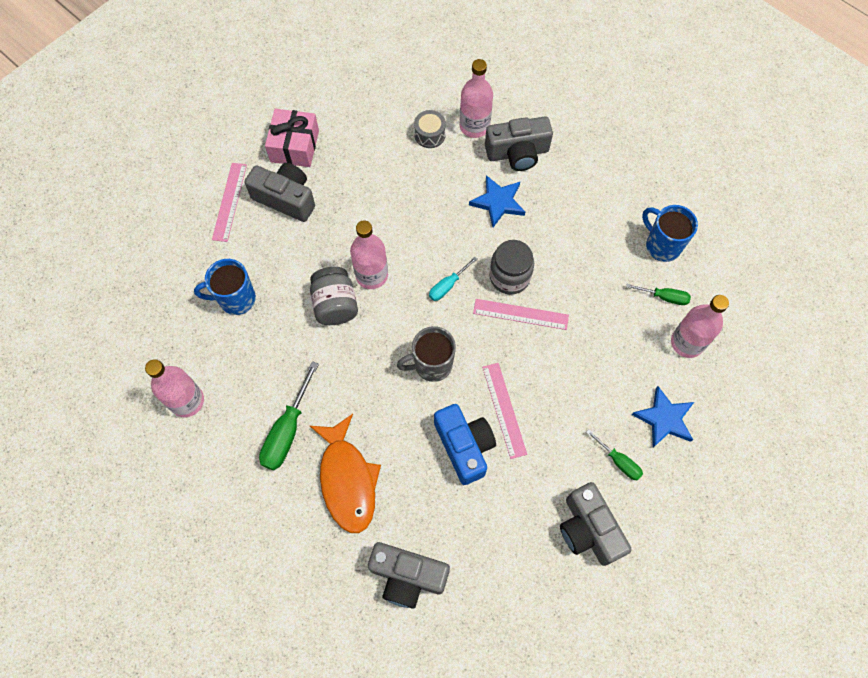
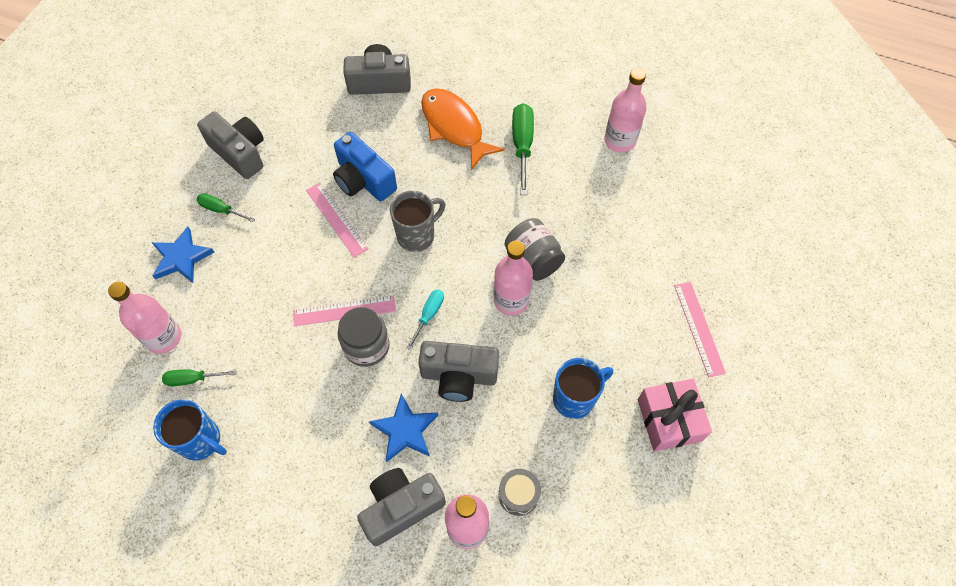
camera: 160 degrees right, 5 degrees down
(236, 299) = (630, 234): blue mug -> blue mug (575, 398)
(286, 198) = (642, 352): grey camera -> grey camera (459, 376)

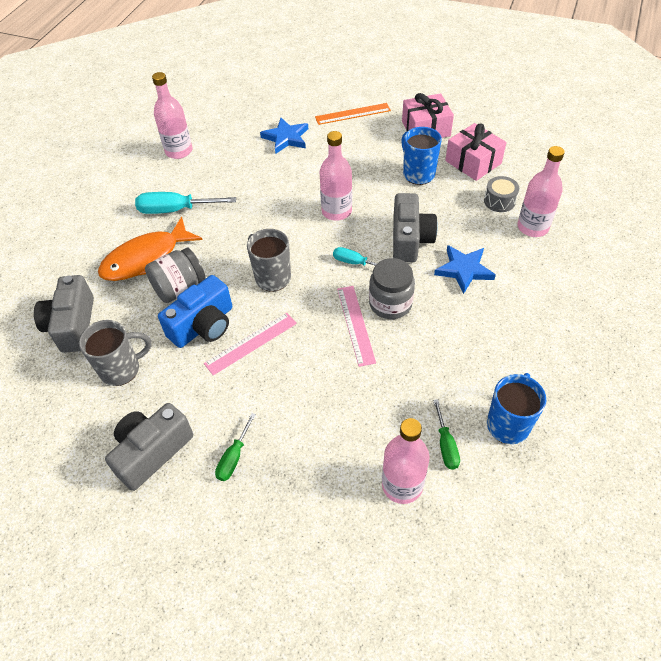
camera: 90 degrees left, 10 degrees down
(181, 258) = (299, 488): blue star -> blue star (286, 138)
(325, 123) = (121, 369): none -> grey mug
(401, 507) = (528, 267): grey camera -> none
(522, 145) = (175, 210): green screwdriver -> turquoise screwdriver
(533, 260) = (297, 199): grey jar -> grey jar (179, 288)
(597, 473) = (473, 162): none -> pink gift
(699, 328) = (353, 114): pink ruler -> orange ruler

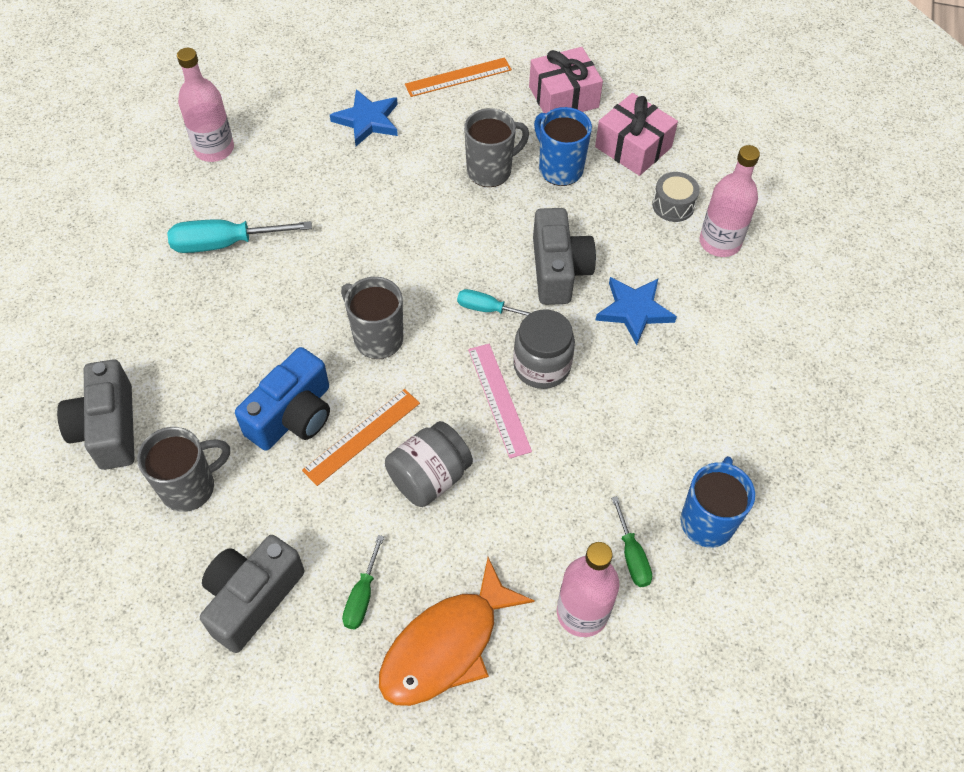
camera: 10 degrees left, 5 degrees up
(146, 259) = (195, 321): orange fish -> orange fish (446, 646)
(179, 288) = (250, 363): grey jar -> grey jar (429, 477)
(251, 343) = (362, 436): pink ruler -> orange ruler
(336, 211) = (453, 233): pink bottle -> none
(368, 173) = (490, 171): none -> grey mug

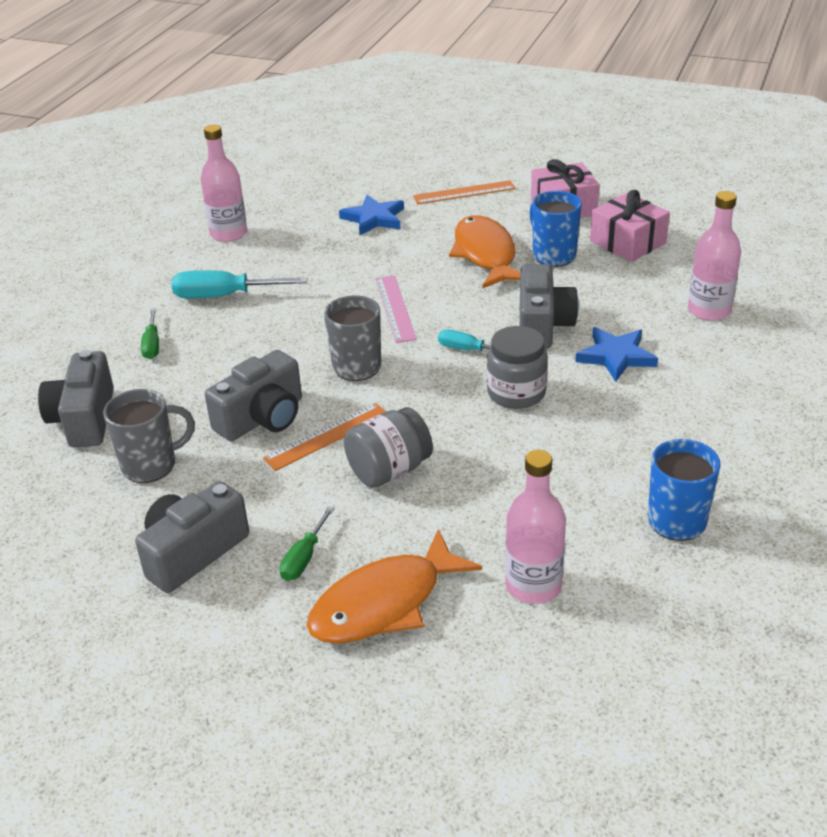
camera: 10 degrees right, 20 degrees down
(293, 415) = (262, 418): blue camera -> grey camera
(490, 171) = (485, 254): grey mug -> orange fish
(499, 399) = (469, 415): pink ruler -> pink ruler (395, 308)
(631, 555) = (592, 542): green screwdriver -> green screwdriver (152, 344)
(673, 205) = (663, 283): grey drum -> none

